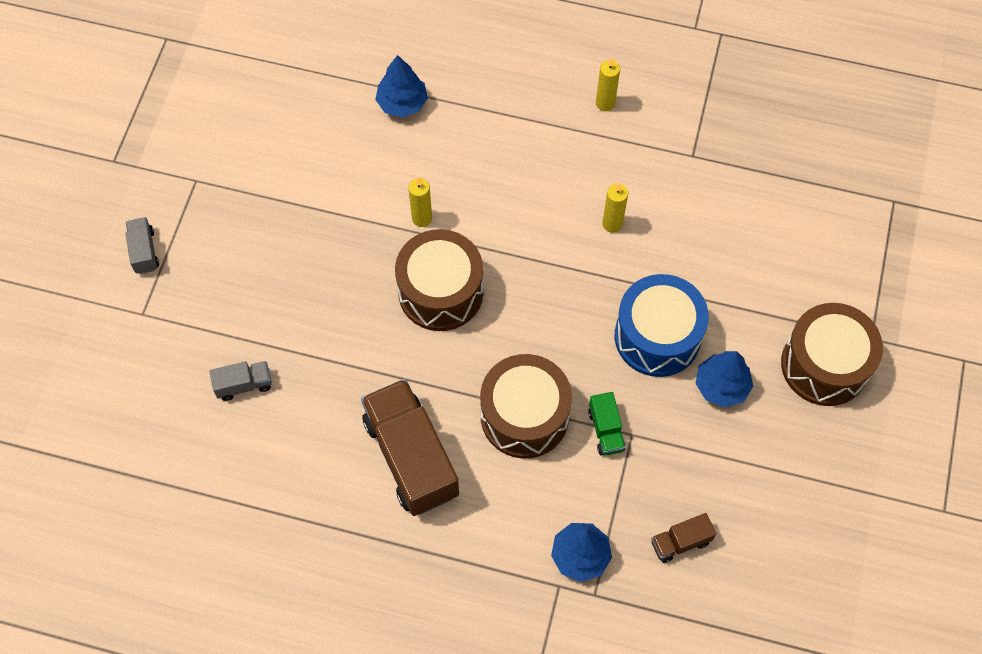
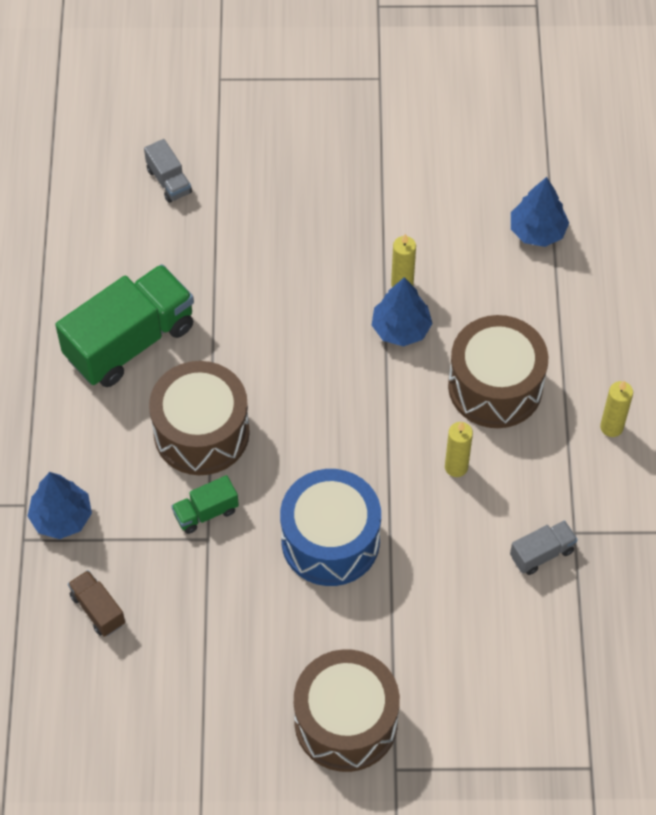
camera: 75 degrees right, 5 degrees down
(144, 251) = (287, 60): grey truck -> grey truck (542, 553)
(411, 457) = (130, 342): brown truck -> green truck
(440, 292) = (321, 322): brown drum -> brown drum (495, 386)
(721, 386) = (289, 617): blue tree -> blue tree (401, 328)

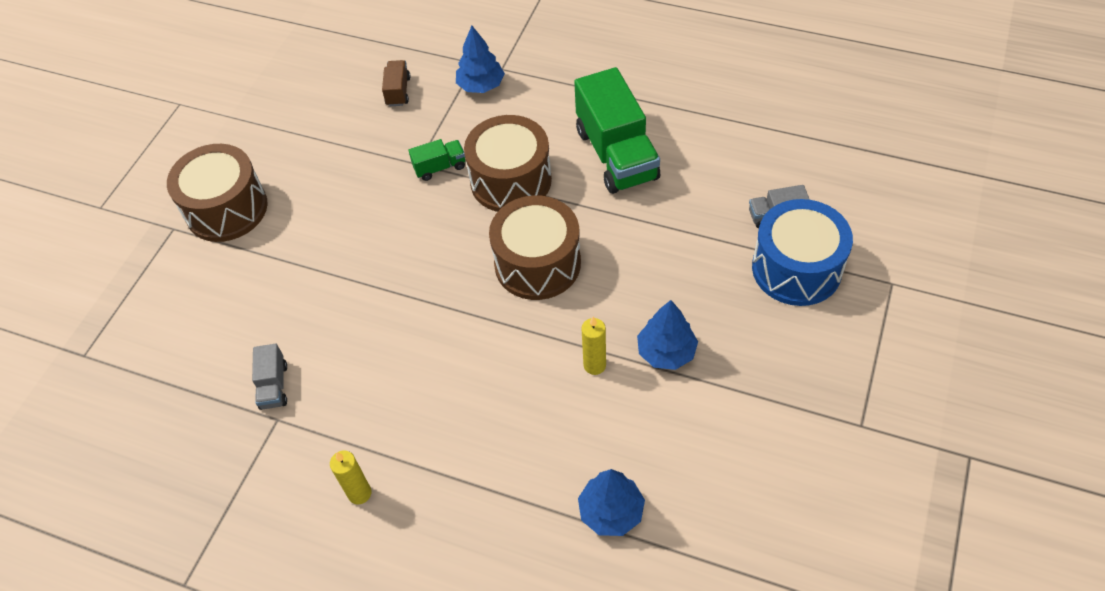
camera: 115 degrees right, 5 degrees down
(98, 609) = (398, 91): brown truck -> brown truck turned 75 degrees counterclockwise
(206, 512) = (440, 167): green truck -> green truck turned 75 degrees clockwise
(330, 540) = (372, 239): blue drum -> blue drum (796, 268)
(401, 328) = (546, 349): blue tree -> blue tree (666, 352)
(456, 467) = (388, 348): yellow candle -> none
(495, 386) = (451, 407): brown drum -> brown drum (537, 263)

